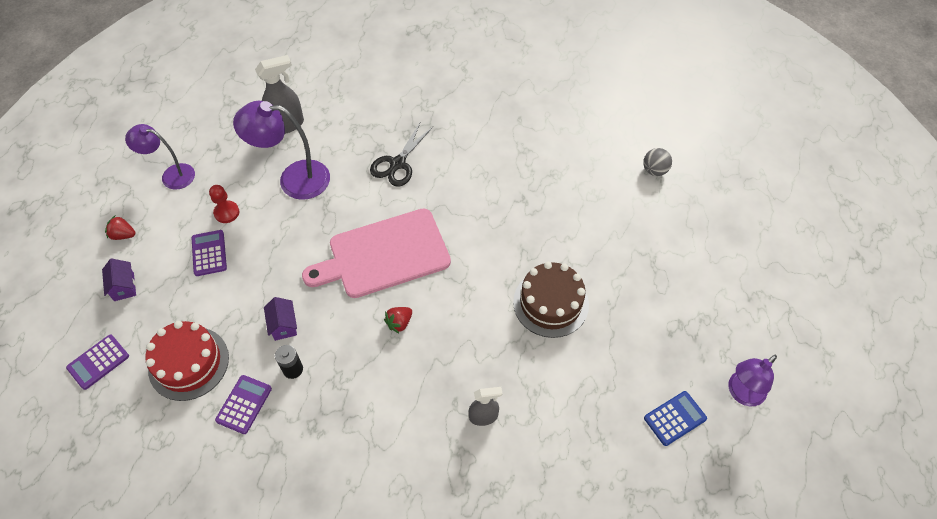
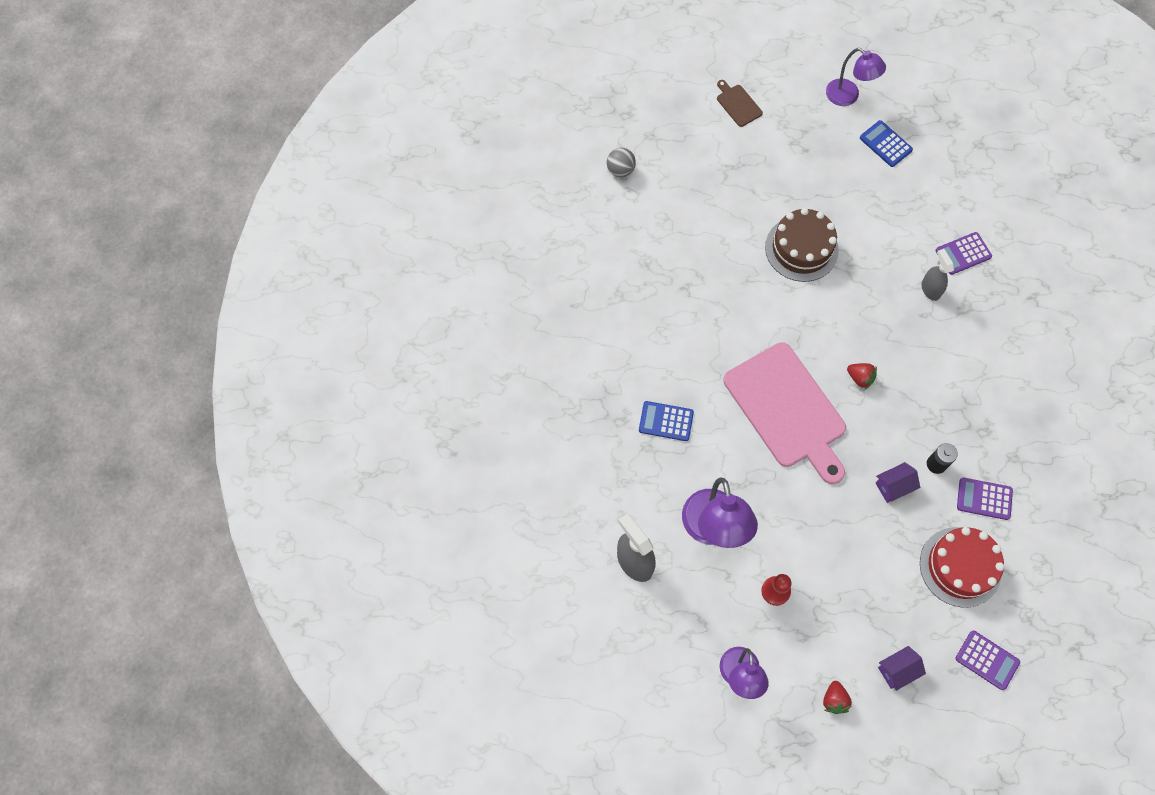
camera: 100 degrees left, 10 degrees up
(209, 253) = (832, 592): purple calculator -> purple calculator (963, 254)
(397, 164) = (666, 421): black scissors -> blue calculator
(730, 281) = (738, 104): none -> brown cutting board

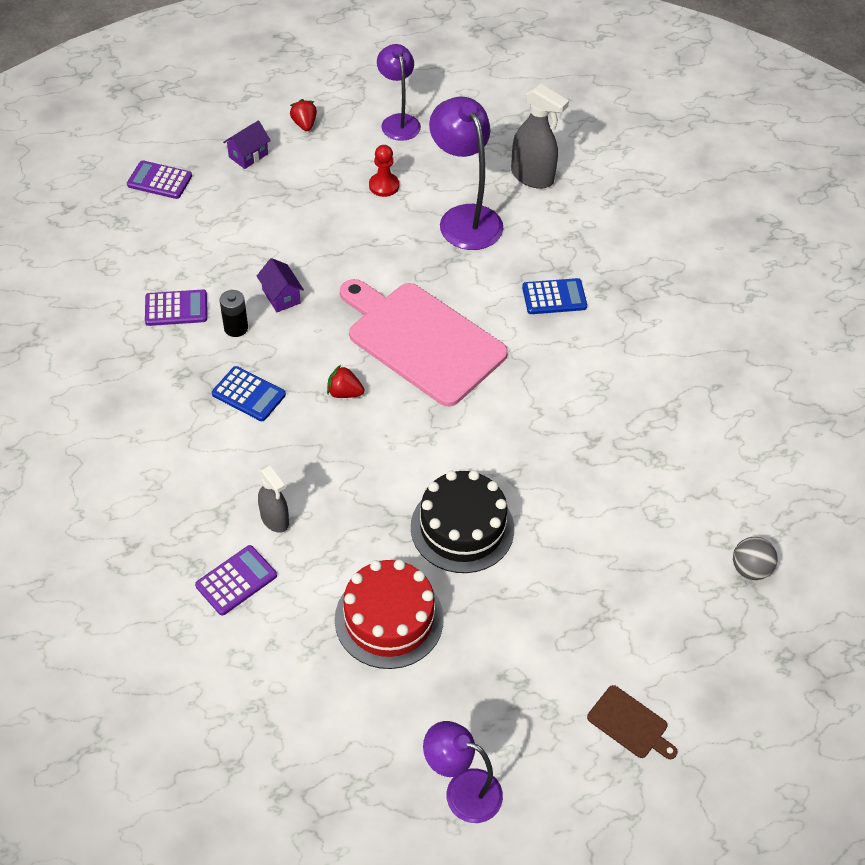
camera: 160 degrees right, 15 degrees down
(801, 249) = (462, 528): brown cake -> black cake
(885, 144) = (382, 721): blue calculator -> blue calculator (249, 394)
(893, 486) = (281, 296): purple house -> purple house turned 75 degrees counterclockwise
(960, 567) = (196, 245): red cake -> red cake (389, 619)

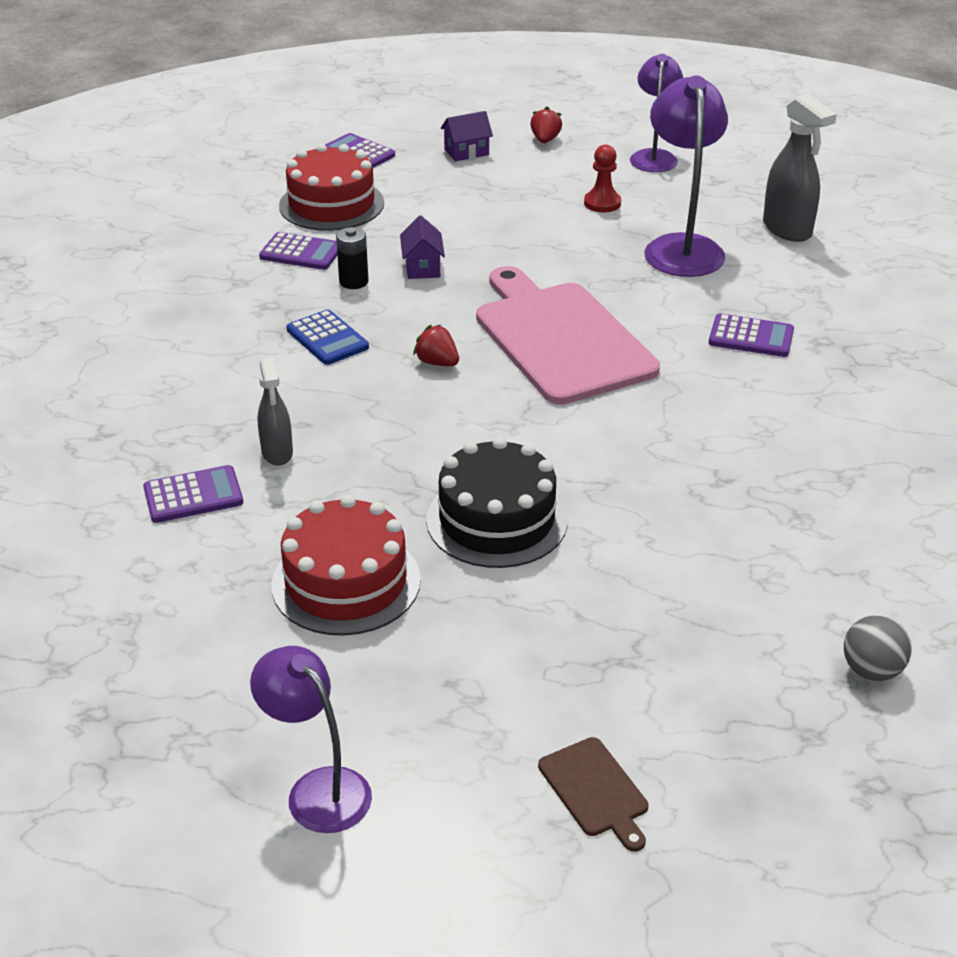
camera: 25 degrees right, 15 degrees down
(170, 247) = (331, 204): none -> red cake
(554, 297) = (751, 337): blue calculator -> purple calculator

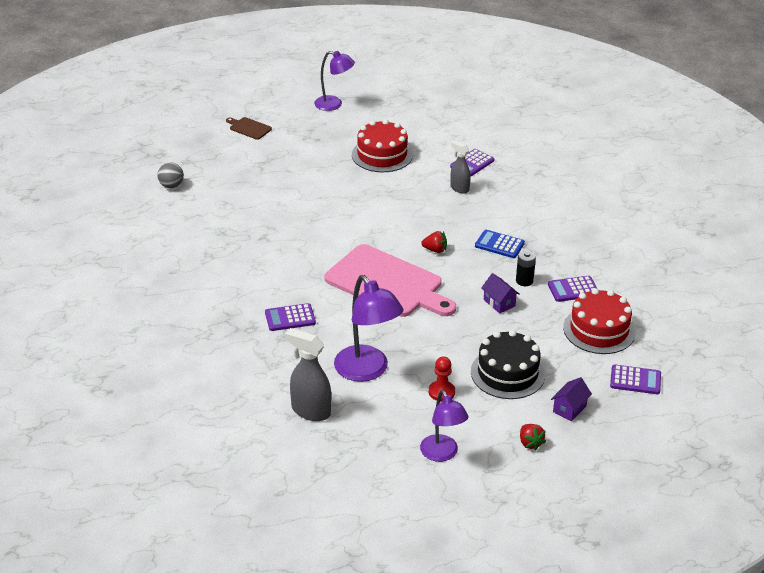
camera: 150 degrees right, 0 degrees up
(497, 520) = (345, 192): black cake -> black cake (507, 373)

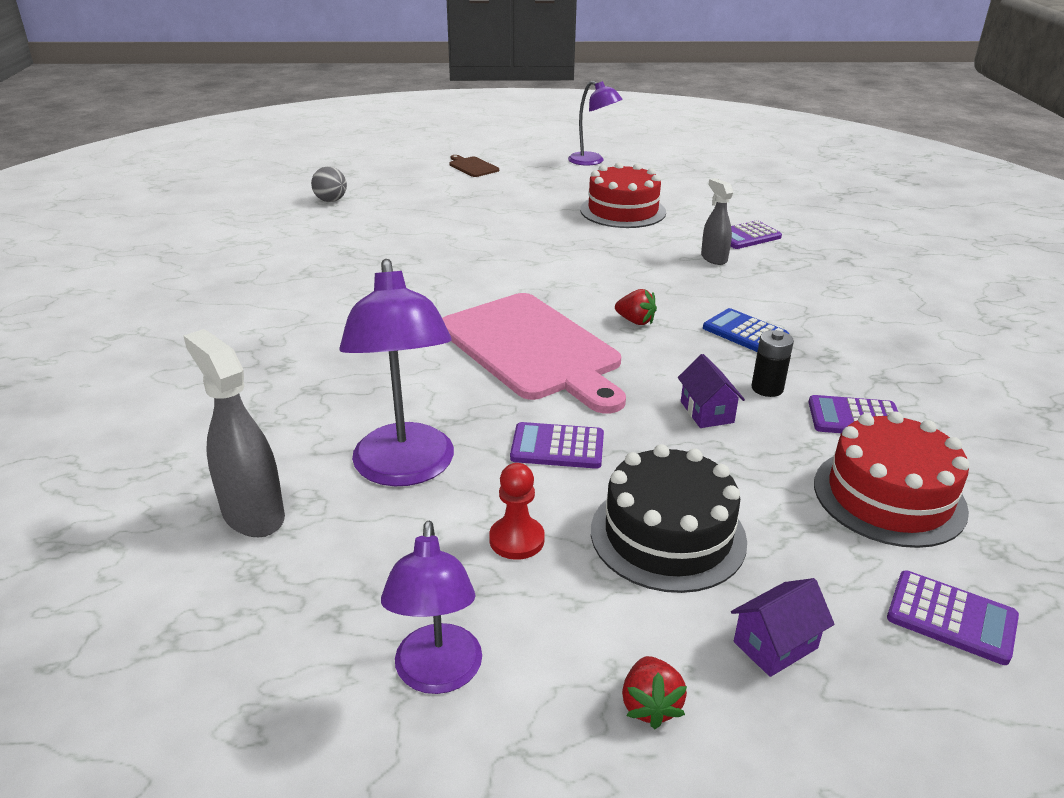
camera: 20 degrees right, 5 degrees down
(290, 318) = (346, 365): purple calculator -> purple calculator (557, 447)

